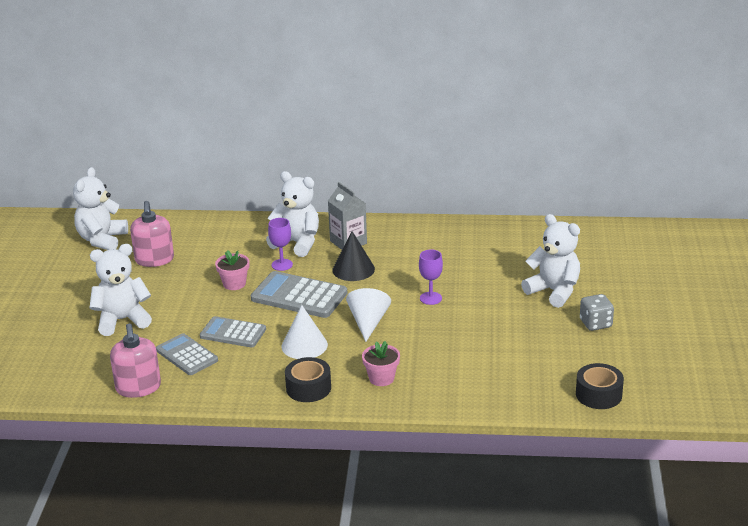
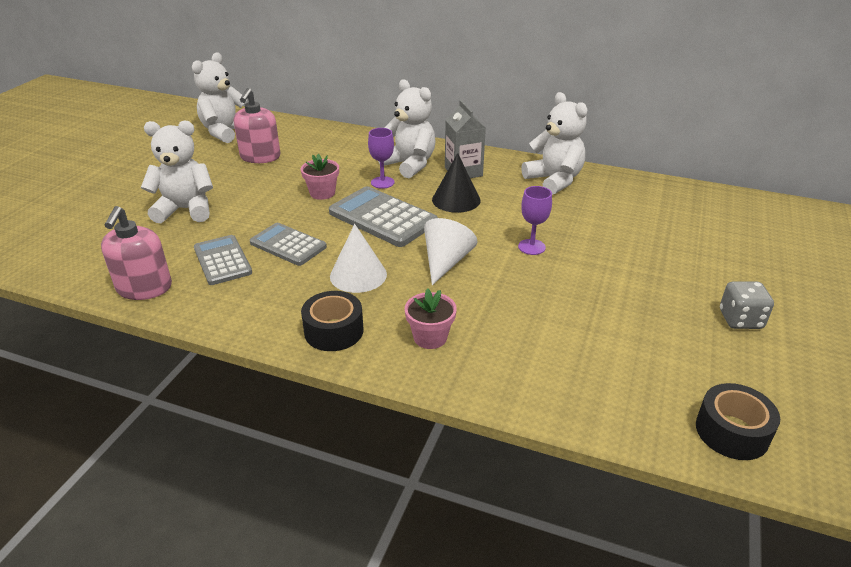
camera: 15 degrees right, 5 degrees up
(554, 291) = (689, 266): white teddy bear -> white teddy bear (554, 180)

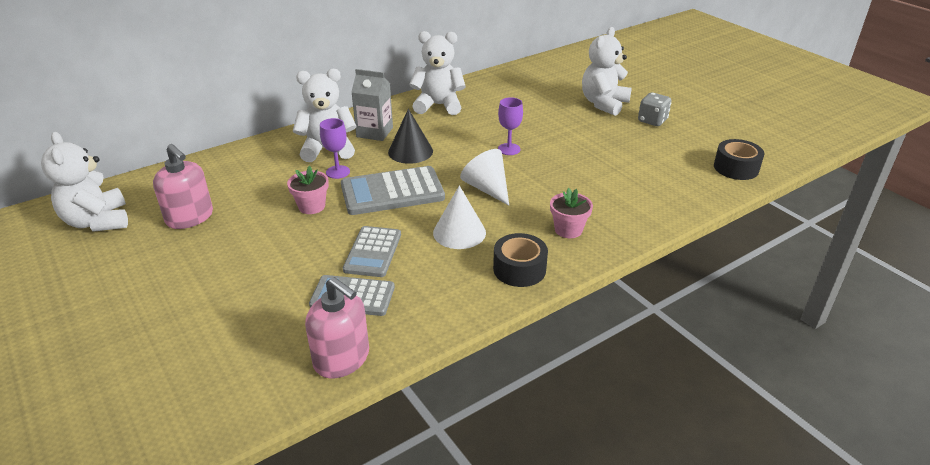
camera: 55 degrees left, 0 degrees up
(186, 210) = (227, 294): white teddy bear -> white teddy bear (603, 104)
(288, 245) = (373, 252): grey calculator -> grey calculator turned 60 degrees counterclockwise

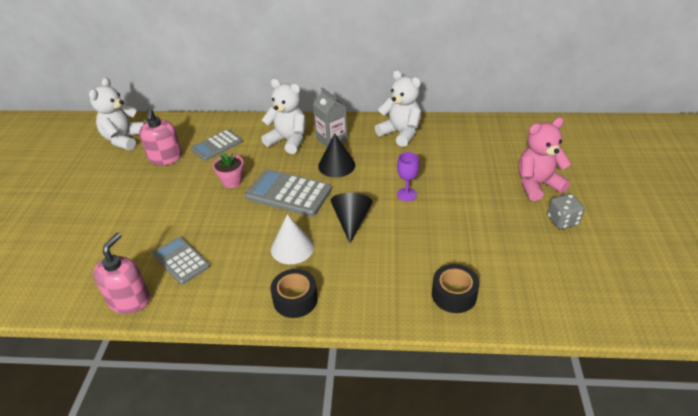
camera: 40 degrees right, 5 degrees up
(338, 172) = (274, 162): purple goblet -> none
(342, 359) = (129, 300): pink soap dispenser -> pink soap dispenser turned 150 degrees counterclockwise
(373, 252) = (226, 234): grey calculator -> grey calculator (217, 145)
(487, 188) = (351, 221): white cone -> black cone
(568, 230) = (366, 287): pink flower pot -> none
(603, 104) = (537, 185): white teddy bear -> pink teddy bear
(736, 168) = (584, 306): black tape -> black tape (454, 295)

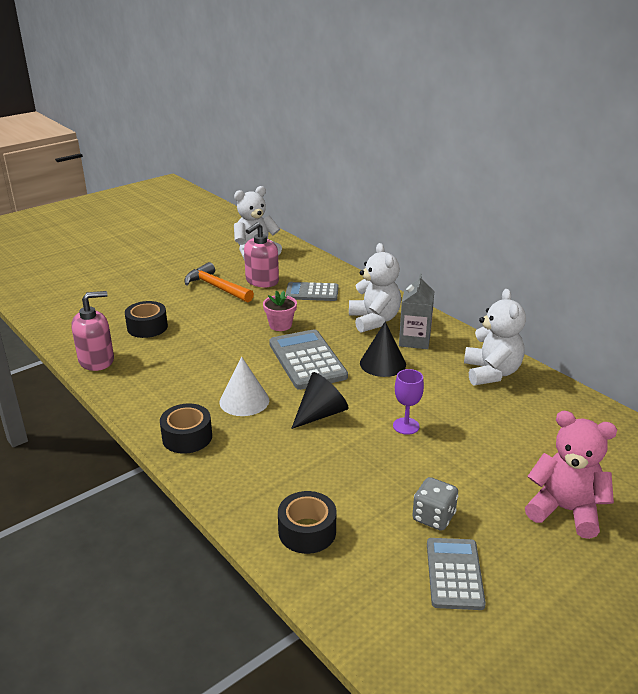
camera: 45 degrees right, 10 degrees down
(129, 247) = (147, 327): none -> black tape
(136, 183) = (216, 287): none -> orange hammer
(181, 260) = (162, 357): grey calculator -> grey calculator (454, 574)
(562, 221) = (533, 561): grey dice -> grey dice (433, 517)

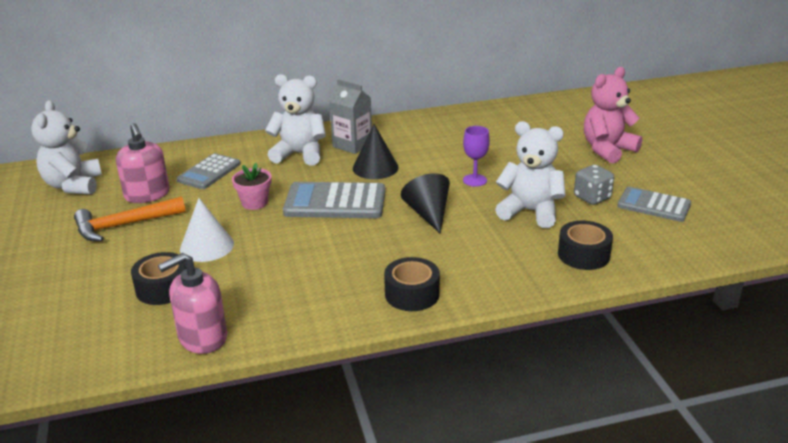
camera: 65 degrees left, 0 degrees up
(96, 360) = (202, 337): pink soap dispenser -> pink soap dispenser turned 120 degrees counterclockwise
(244, 401) = (375, 250): white cone -> white cone (207, 246)
(491, 373) = (430, 128): white teddy bear -> white teddy bear (530, 212)

